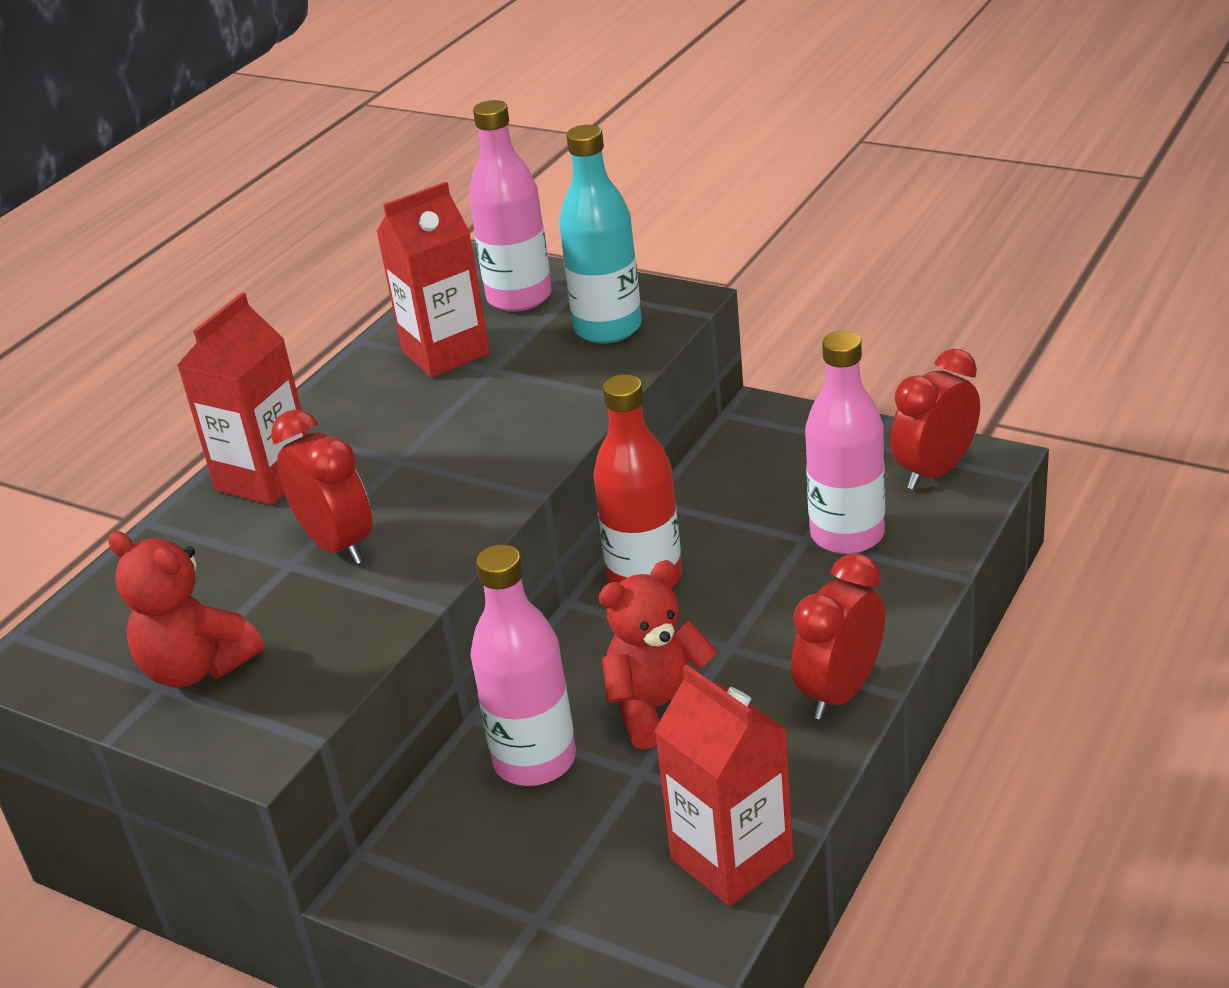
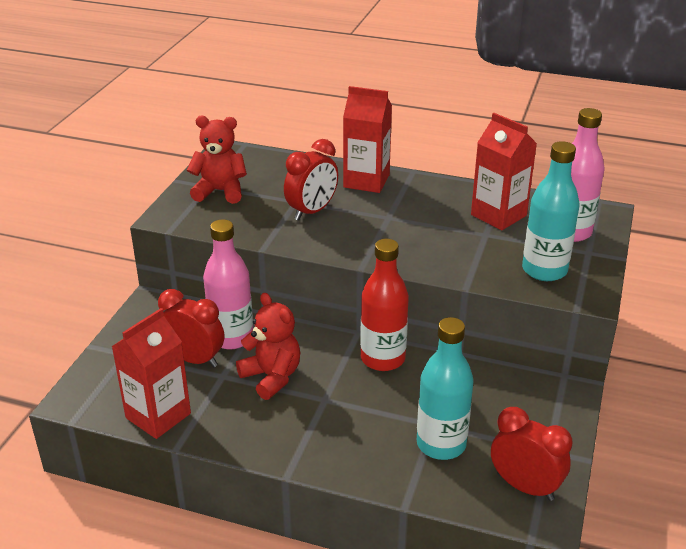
camera: 75 degrees right, 0 degrees up
(197, 667) = (220, 191): red teddy bear -> red teddy bear turned 75 degrees clockwise
(840, 692) = (287, 450): red clock -> red clock (194, 359)
(847, 535) = (441, 444): pink bottle -> turquoise bottle

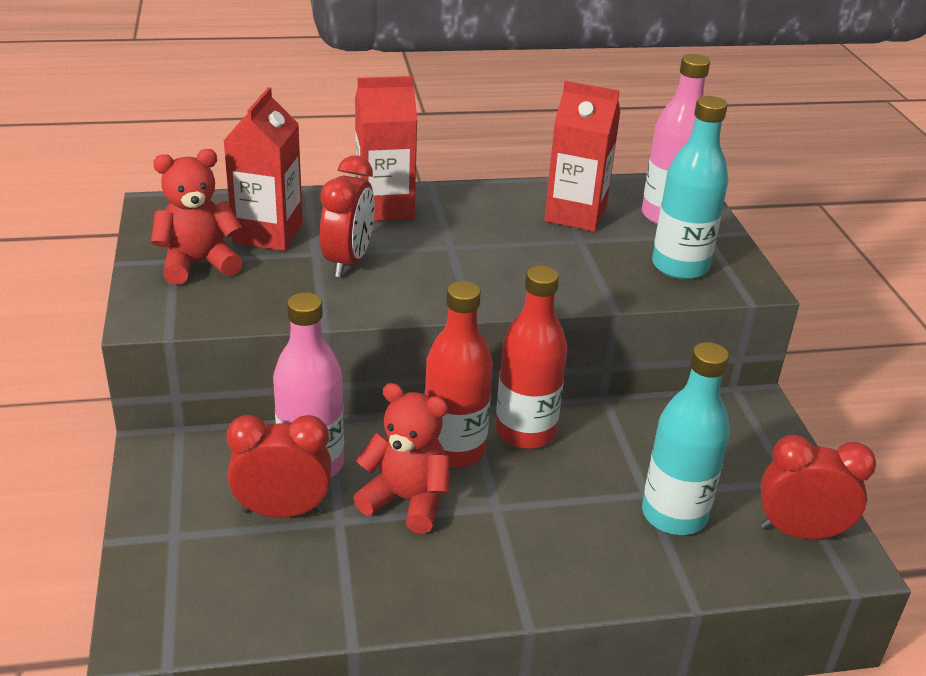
camera: 30 degrees left, 0 degrees up
(158, 416) = (291, 608): red carton -> red carton (268, 233)
(326, 356) = (454, 450): none -> red bottle

